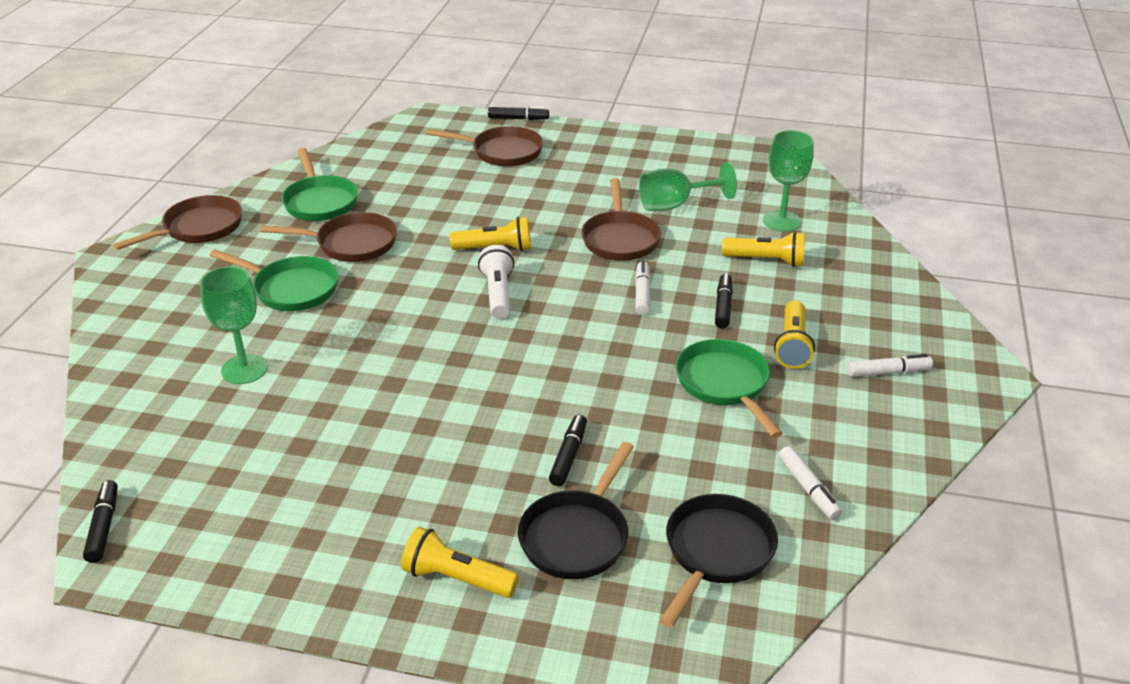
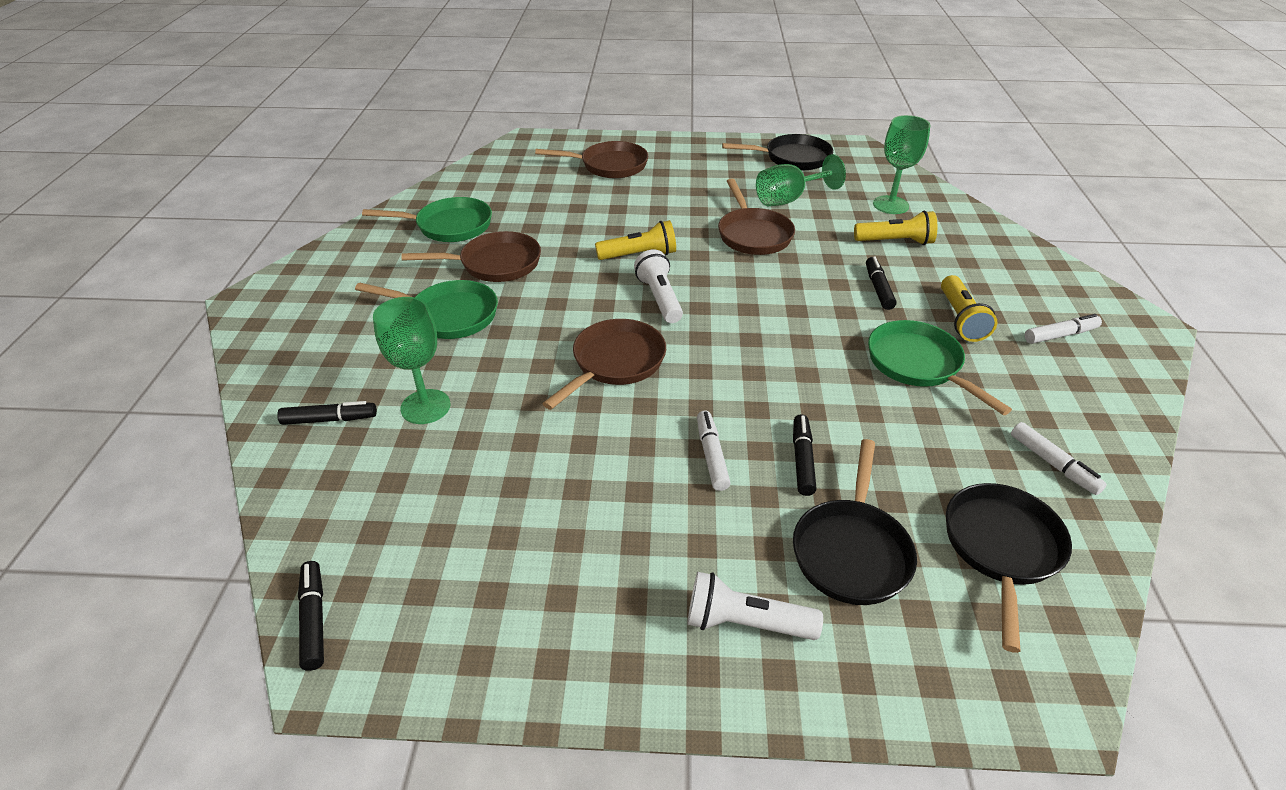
camera: 10 degrees left, 5 degrees up
(199, 228) = (332, 263): brown pan -> brown pan (615, 363)
(320, 202) = (449, 226): green pan -> green pan turned 60 degrees counterclockwise
(457, 579) = (745, 623): yellow flashlight -> white flashlight
(518, 119) = (612, 135): black marker -> black marker (330, 419)
(642, 293) = (797, 284): white marker -> white marker (711, 455)
(701, 160) = (793, 158): none -> black pan

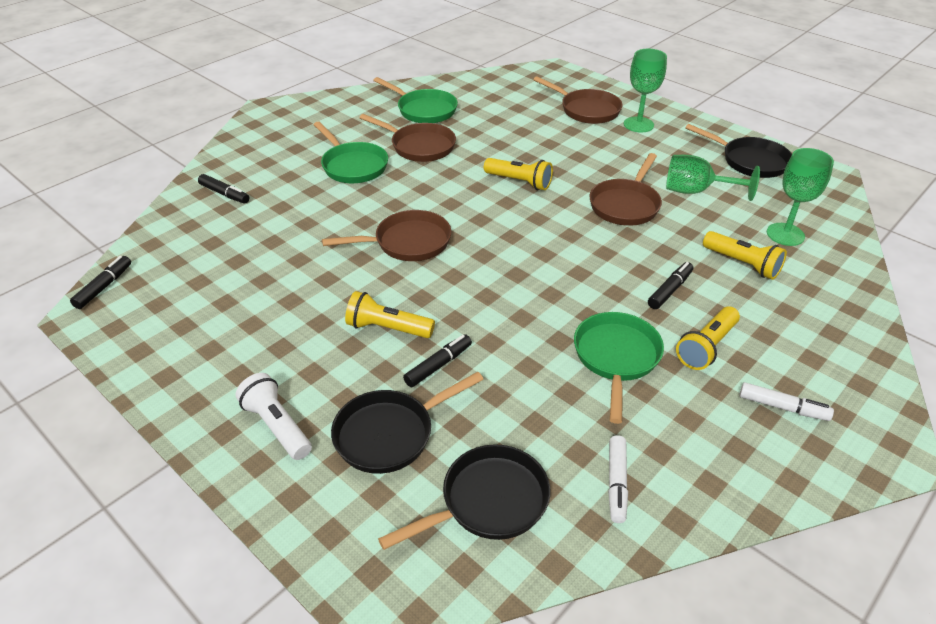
camera: 40 degrees right, 0 degrees up
(425, 407) = (275, 212): green goblet -> green goblet (638, 124)
(659, 298) = (492, 217): white flashlight -> none
(711, 455) = (387, 328): white marker -> yellow flashlight

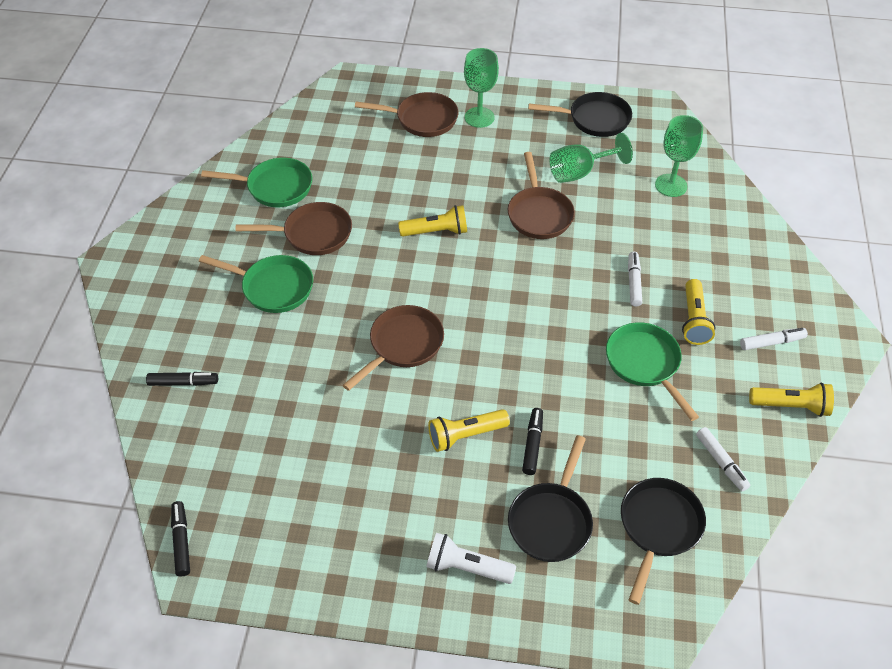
camera: 35 degrees left, 10 degrees up
(670, 290) = (634, 282): black marker -> white marker
(742, 264) = (663, 230): yellow flashlight -> yellow flashlight (790, 406)

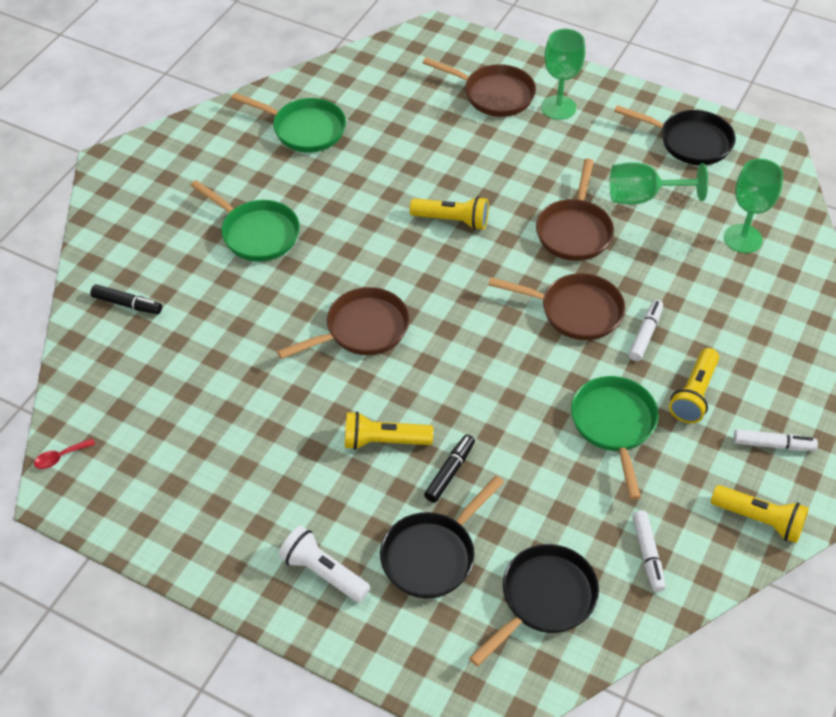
camera: 20 degrees right, 0 degrees up
(181, 541) = (60, 457): black marker -> red spoon
(313, 234) = (321, 189): brown pan -> brown pan (575, 311)

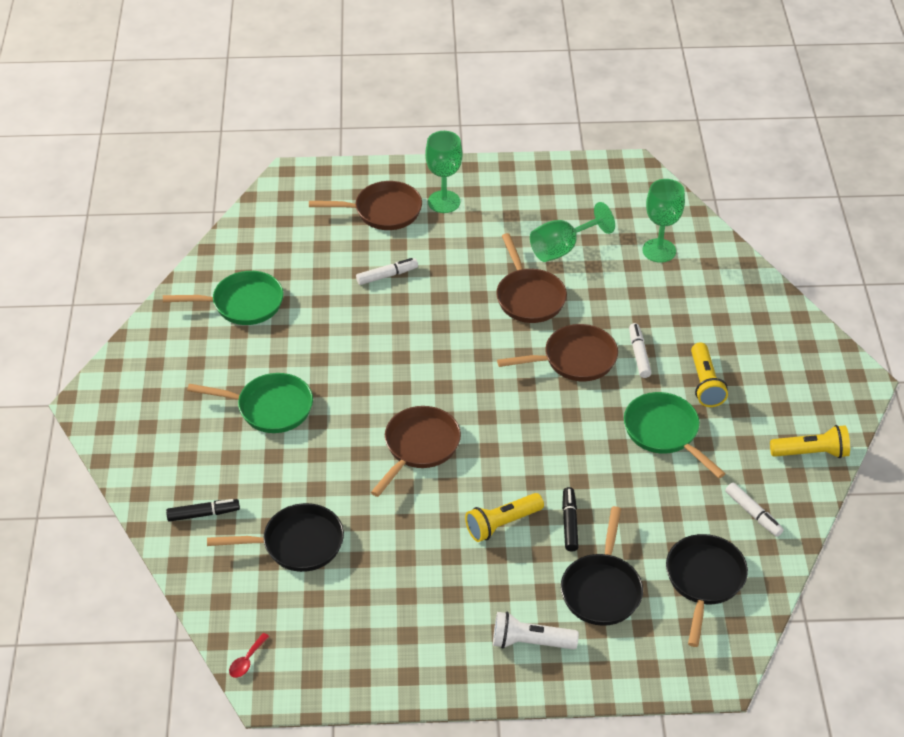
camera: 30 degrees left, 5 degrees down
(452, 220) = (426, 329): yellow flashlight -> none
(690, 142) = (567, 189): black pan -> black pan (297, 543)
(773, 445) = (784, 395): white marker -> white marker (387, 276)

